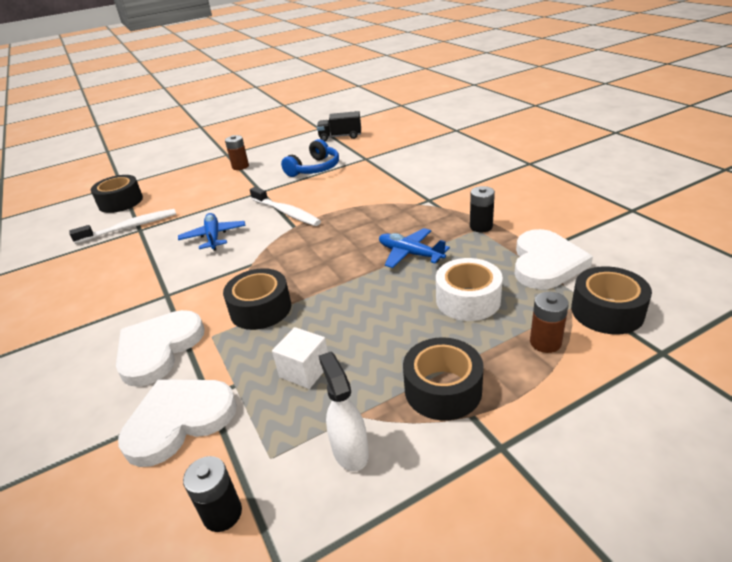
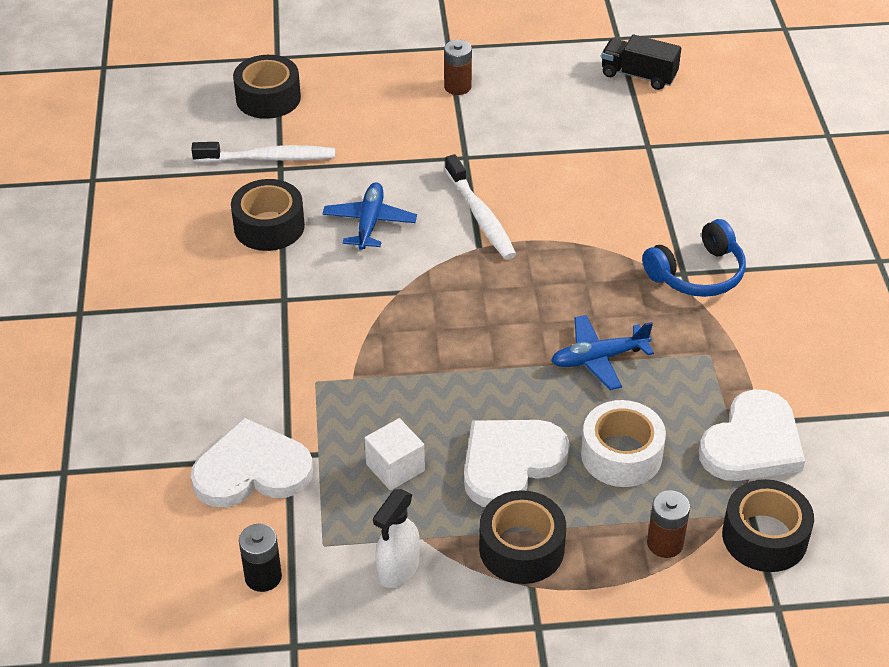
camera: 20 degrees right, 10 degrees up
(159, 349) = (255, 375): white heart -> white heart (510, 463)
(260, 309) = (382, 366): black tape -> black tape (269, 226)
(314, 168) = (561, 138): blue headphones -> blue headphones (697, 273)
(350, 450) = (398, 569): white spray bottle -> white spray bottle turned 150 degrees counterclockwise
(410, 254) = (598, 358): blue plane -> blue plane turned 75 degrees counterclockwise
(481, 226) = (717, 351): black battery -> none

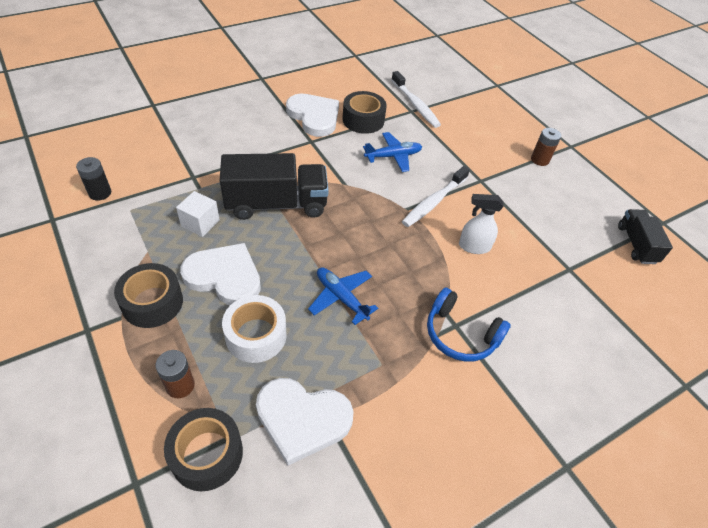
camera: 60 degrees right, 5 degrees up
(252, 470) = (176, 166): white heart -> white heart (314, 116)
(268, 98) = (462, 91): black tape -> none
(398, 569) = (119, 247): white spray bottle -> white spray bottle (473, 246)
(400, 375) = (276, 204): none -> black truck

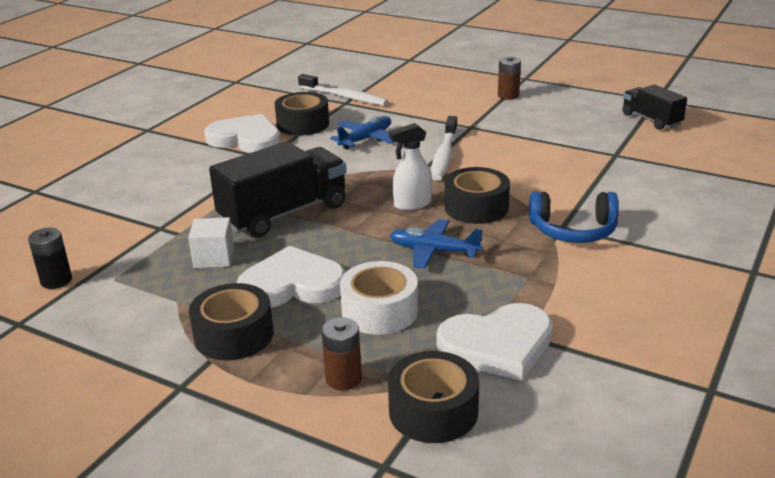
camera: 25 degrees left, 20 degrees down
(410, 269) = (476, 207): none -> black tape
(473, 246) = (517, 171): white spray bottle -> white spray bottle (412, 204)

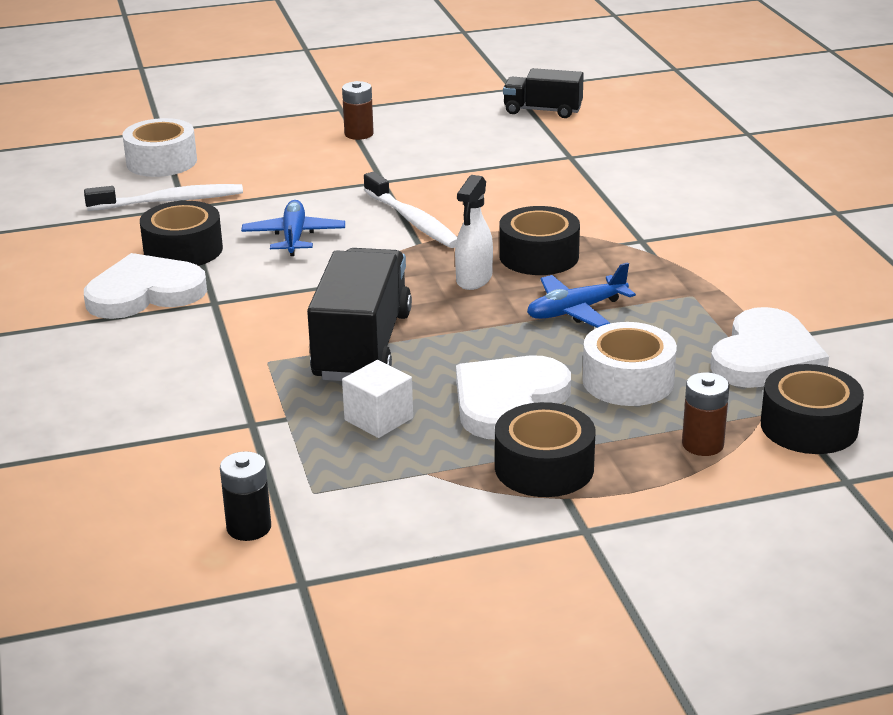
camera: 45 degrees left, 0 degrees up
(379, 75) = (161, 162): none -> white tape
(573, 230) = (656, 239): blue headphones -> none

